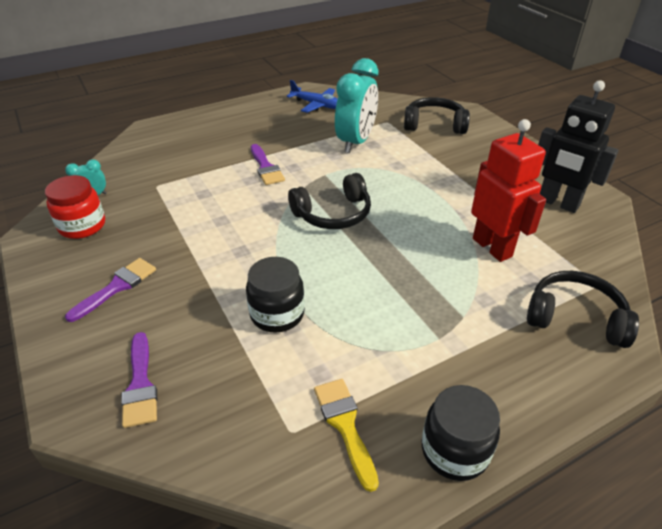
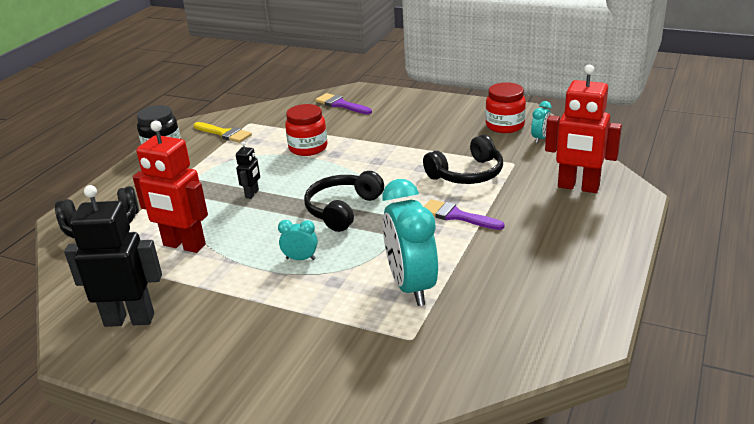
camera: 145 degrees right, 10 degrees down
(117, 287) = (420, 118): purple brush -> none
(163, 147) = (578, 187): none -> red robot
(277, 314) = (308, 148): black jar -> red jar
(317, 105) = (534, 317): blue plane -> none
(393, 275) = (252, 194): none -> black robot
(405, 190) = (300, 259): none -> turquoise clock
(434, 125) = (344, 367): black headphones -> black headphones (467, 174)

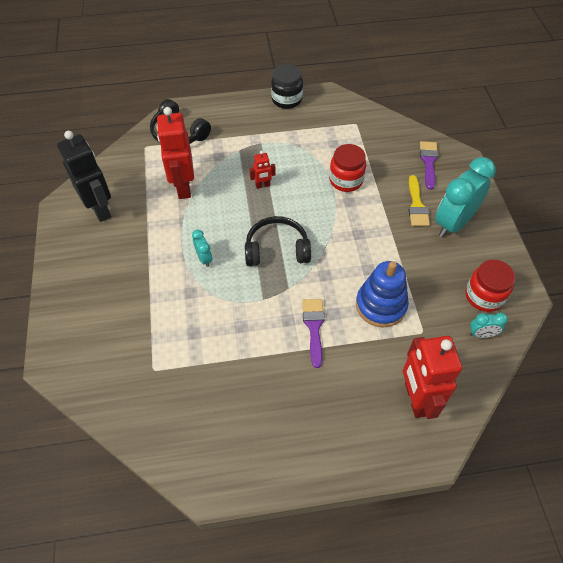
camera: 55 degrees right, 25 degrees up
(224, 133) = (330, 119): yellow brush -> yellow brush (416, 205)
(252, 194) = (262, 185): black robot -> red robot
(411, 286) = (208, 341): turquoise clock -> turquoise clock (453, 223)
(467, 174) = (381, 305): black headphones -> blue stacking toy

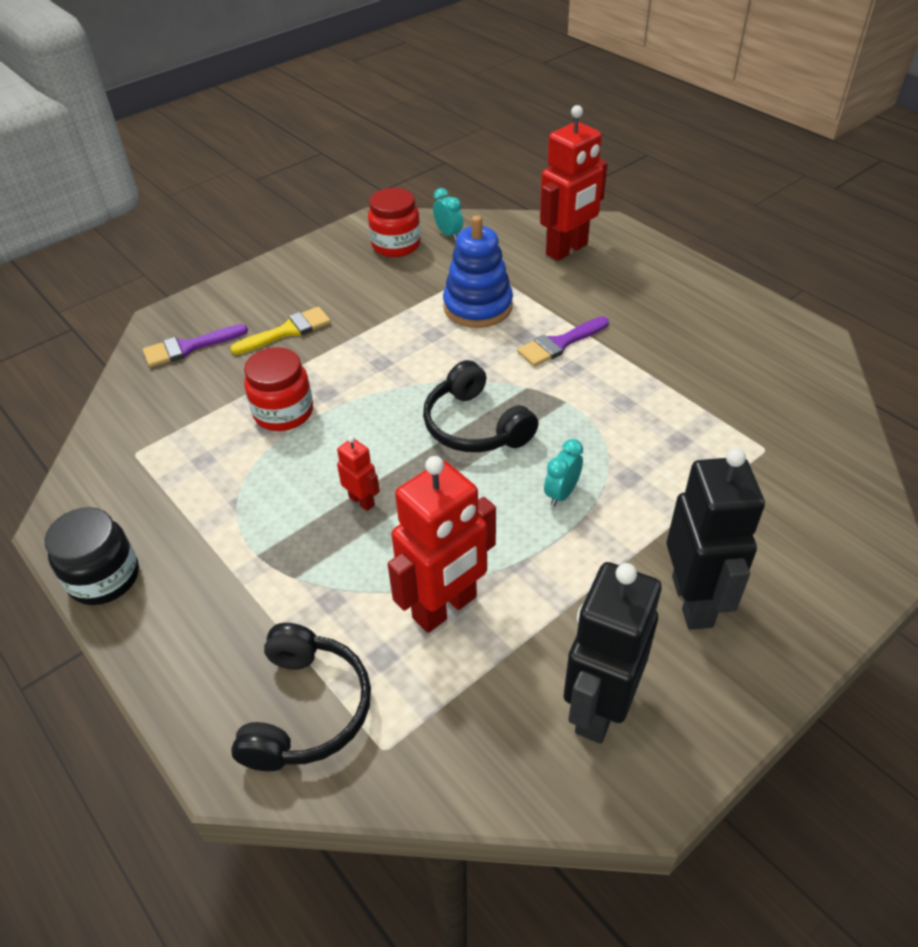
camera: 120 degrees left, 10 degrees down
(108, 269) = (693, 601): none -> black robot
(453, 223) = (298, 294): turquoise clock -> none

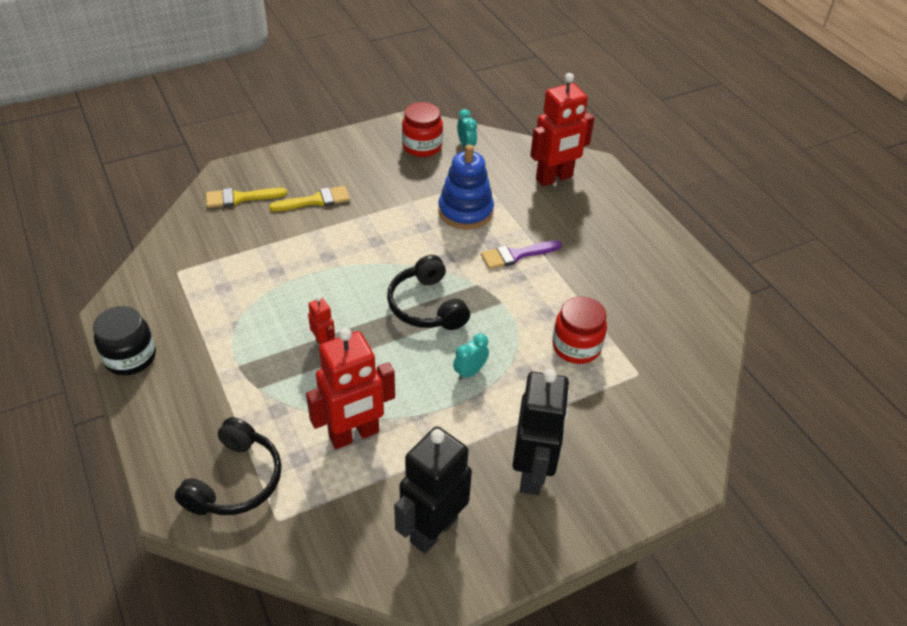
camera: 10 degrees right, 0 degrees up
(189, 347) = (240, 198): purple brush -> yellow brush
(283, 412) = (291, 264): red jar -> red jar (576, 347)

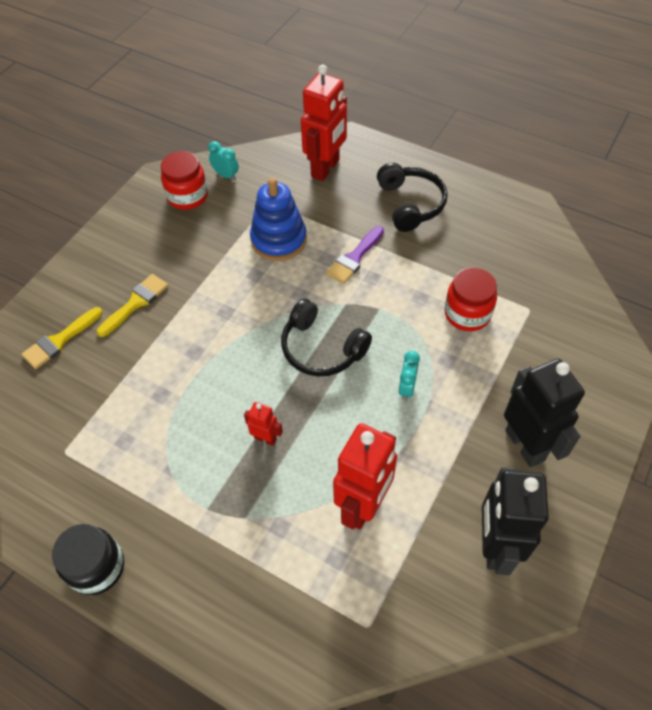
camera: 30 degrees left, 10 degrees up
(235, 480) = (301, 617): black headphones -> black headphones (410, 204)

